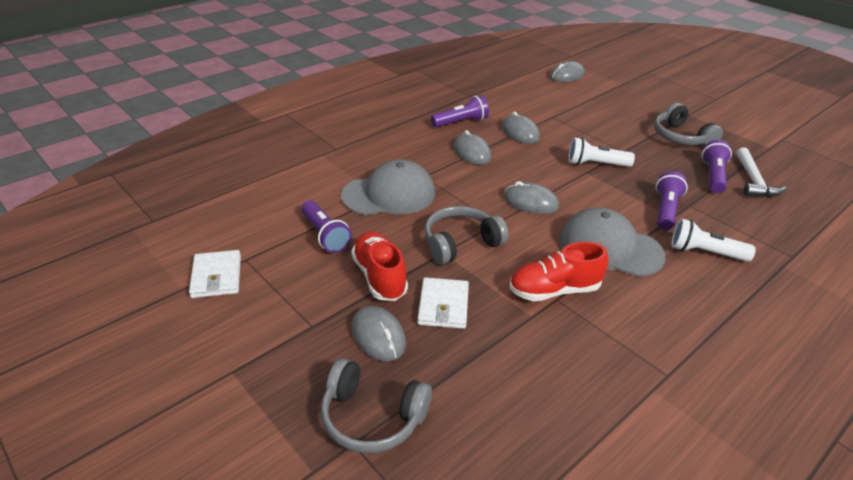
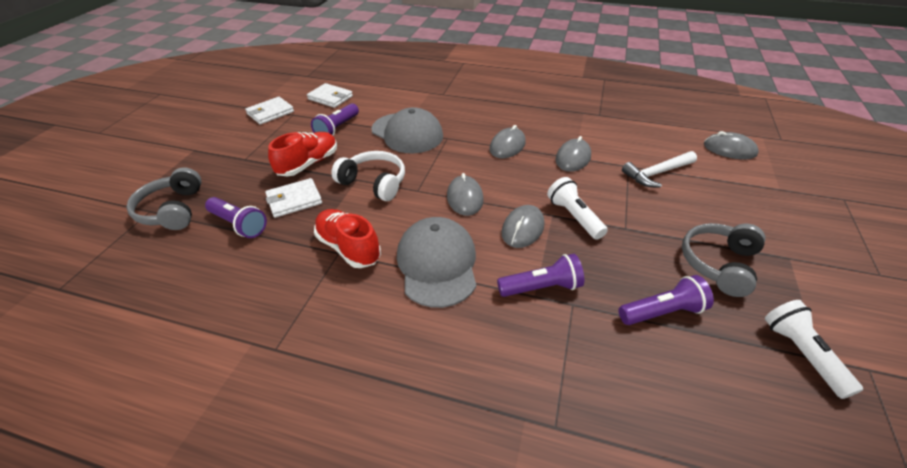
camera: 60 degrees right, 5 degrees up
(242, 219) = (330, 98): none -> white wallet
(378, 336) = (248, 185): grey mouse -> grey mouse (522, 229)
(460, 243) = (374, 183): grey headphones -> white headphones
(461, 122) = (548, 126): purple flashlight -> purple flashlight (239, 224)
(705, 252) = (489, 337): white flashlight -> white flashlight (801, 354)
(753, 181) = (699, 354): white hammer -> white hammer (657, 173)

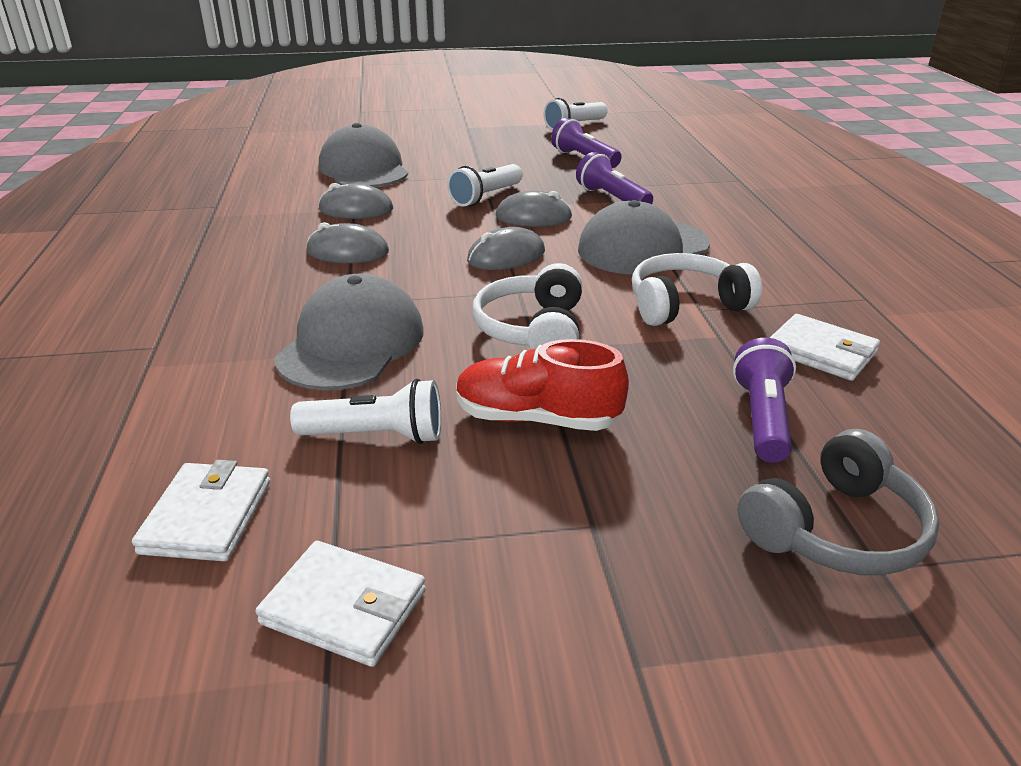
camera: 115 degrees left, 10 degrees down
(294, 200) = (648, 388): white wallet -> white wallet (821, 352)
(337, 128) = (376, 436): purple flashlight -> white flashlight
(348, 248) = (686, 305): red shoe -> white headphones
(657, 173) = (364, 169): white hammer -> grey cap
(719, 264) = (500, 145): grey headphones -> none
(729, 149) = (287, 143): grey mouse -> none

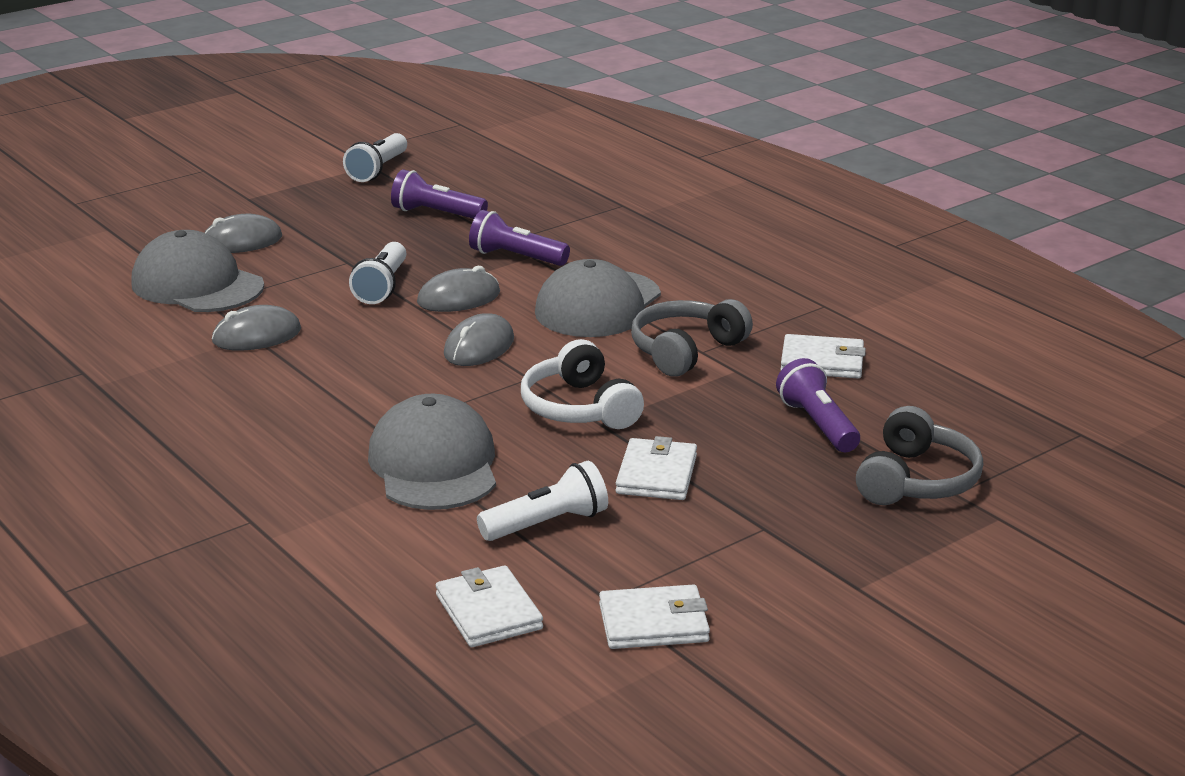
camera: 30 degrees left, 5 degrees down
(348, 251) = (312, 383): grey mouse -> grey mouse (242, 241)
(536, 419) = (656, 474): red shoe -> white wallet
(686, 305) = (686, 351): white headphones -> grey headphones

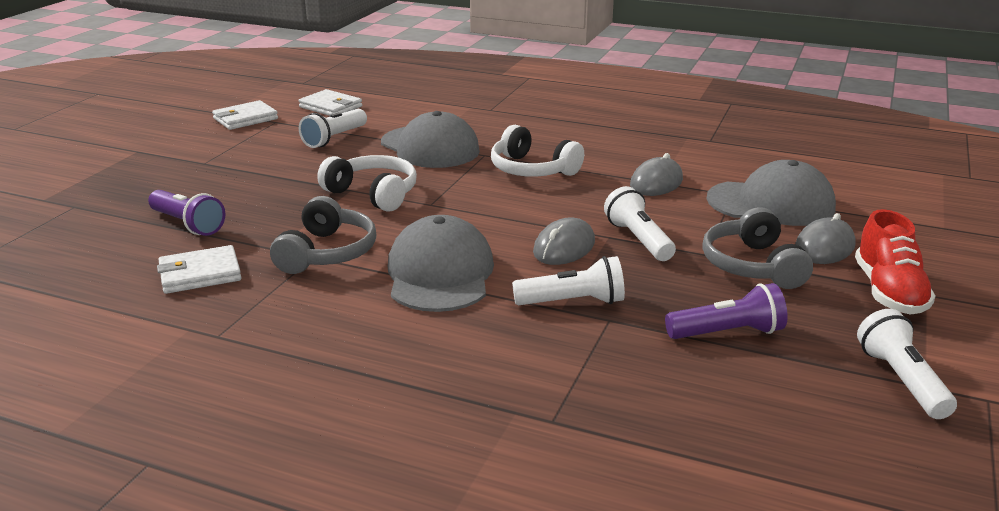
camera: 150 degrees right, 0 degrees up
(271, 205) = (888, 292): none -> red shoe
(359, 390) = (532, 170): none -> white headphones
(479, 347) = (493, 214): grey mouse -> none
(516, 257) = (572, 302): purple flashlight -> white flashlight
(656, 474) = (288, 171): white wallet -> none
(916, 480) = (104, 206): grey headphones -> grey headphones (752, 266)

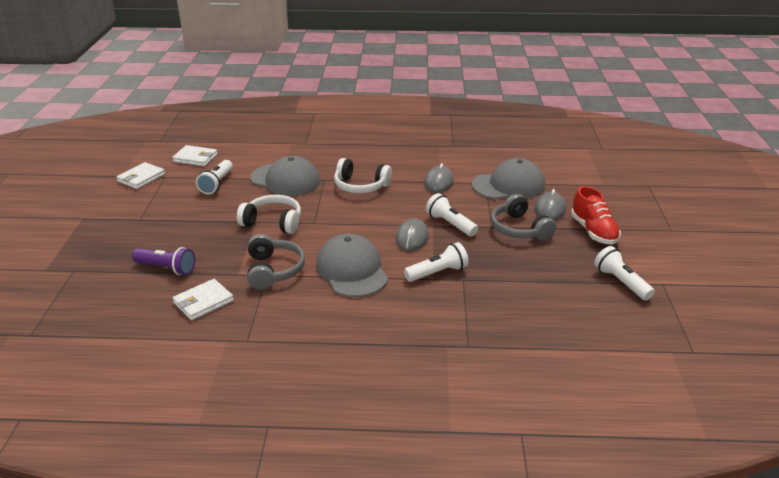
camera: 20 degrees left, 5 degrees up
(727, 333) = (527, 274): purple flashlight -> none

